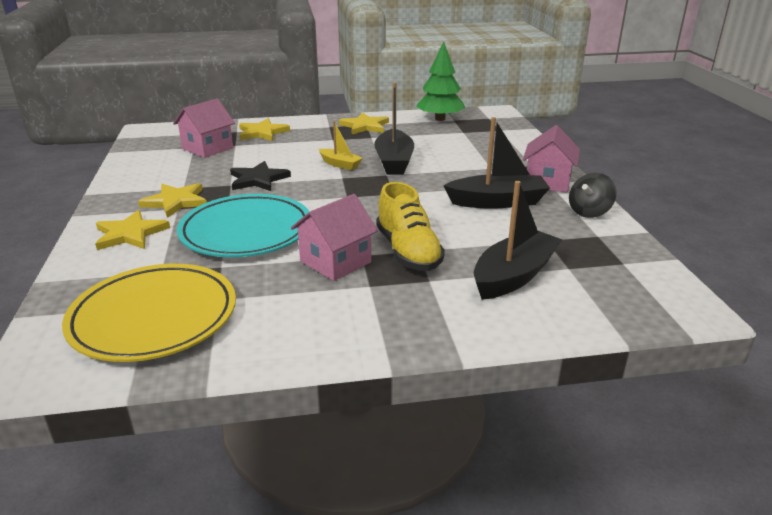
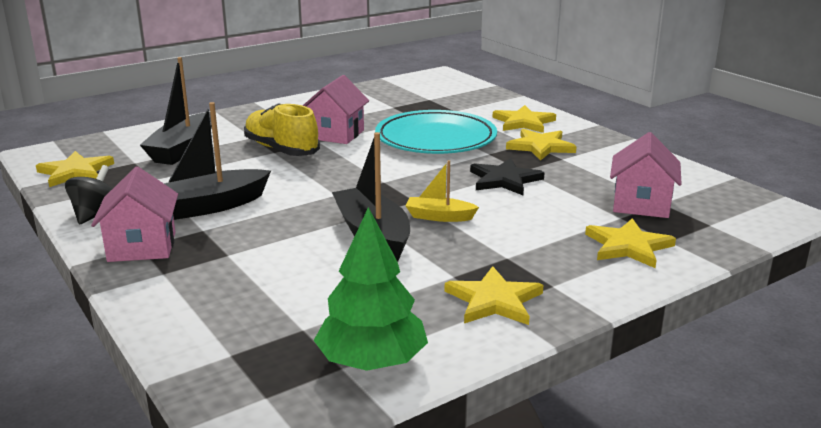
camera: 155 degrees right, 5 degrees down
(154, 317) = (417, 96): yellow plate -> none
(630, 266) = (75, 172): none -> yellow star

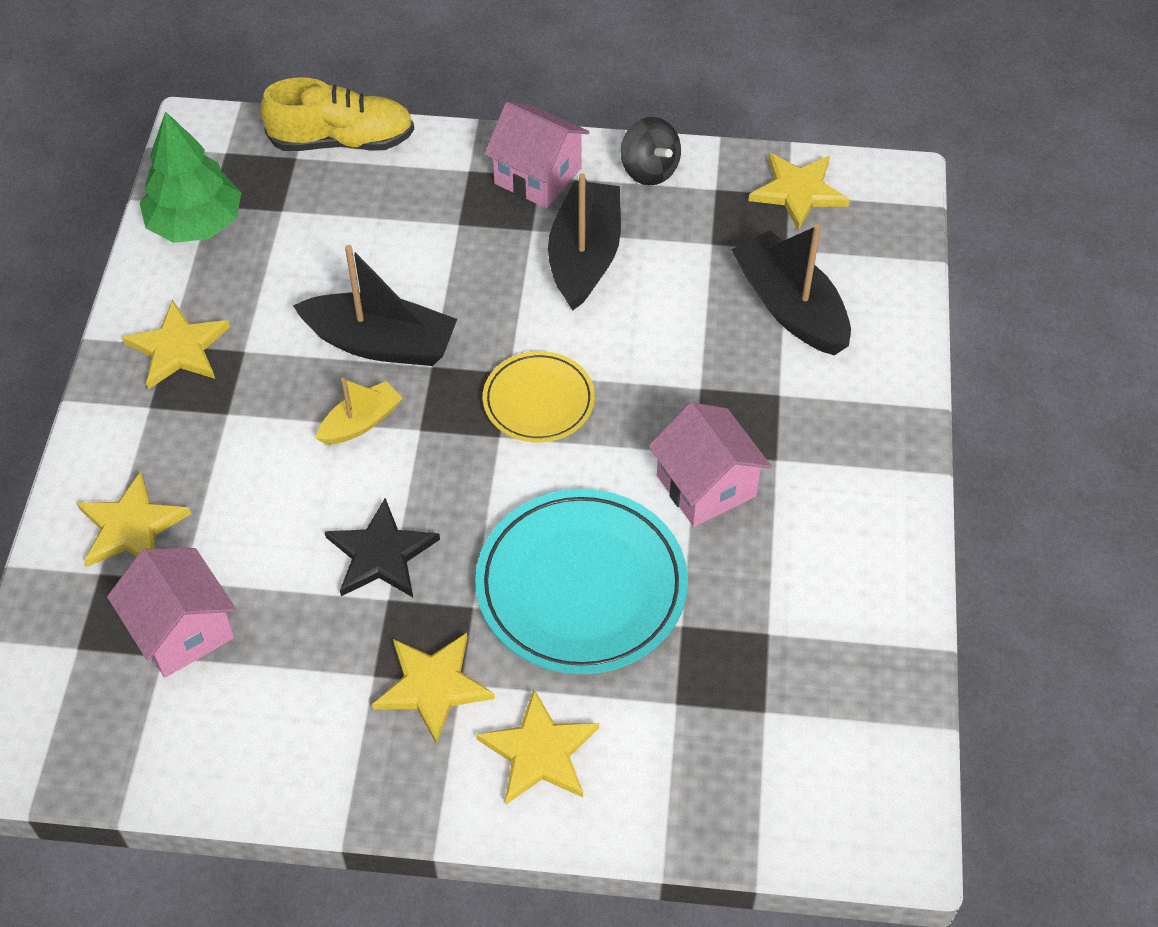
camera: 130 degrees right, 30 degrees up
(281, 149) = (701, 398): yellow shoe -> yellow shoe (342, 141)
(344, 181) = (538, 401): none -> yellow plate

